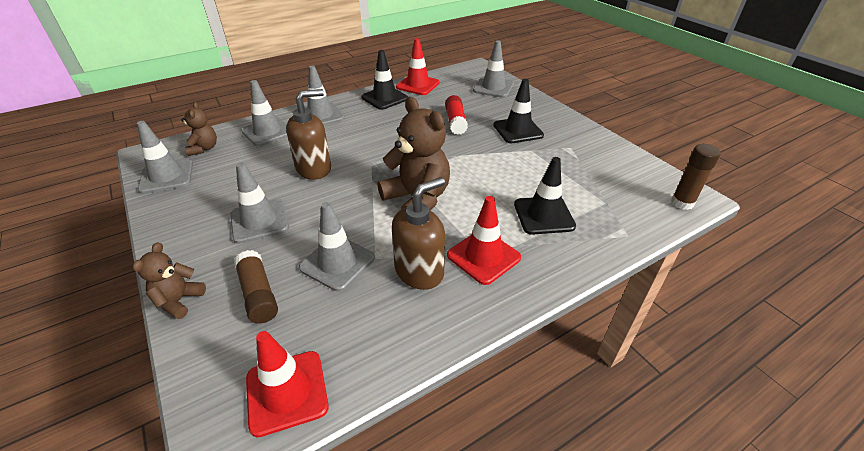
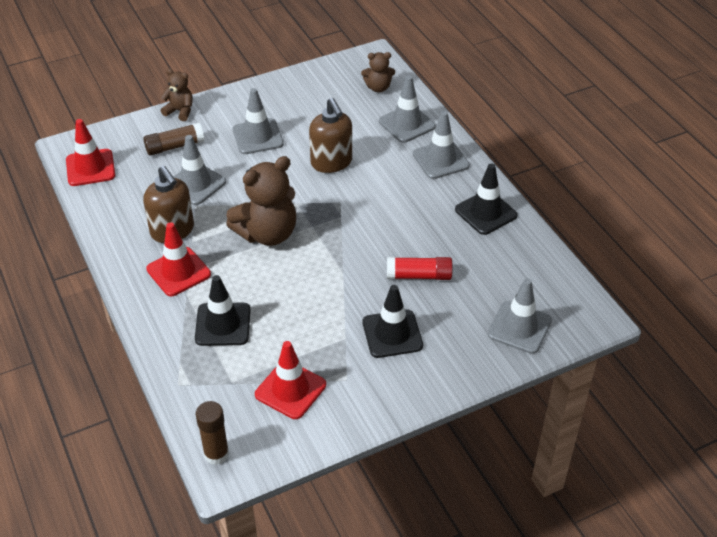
camera: 95 degrees right, 5 degrees up
(166, 176) = (333, 75): grey traffic cone -> none
(418, 85) = (526, 246): red traffic cone -> red traffic cone (290, 390)

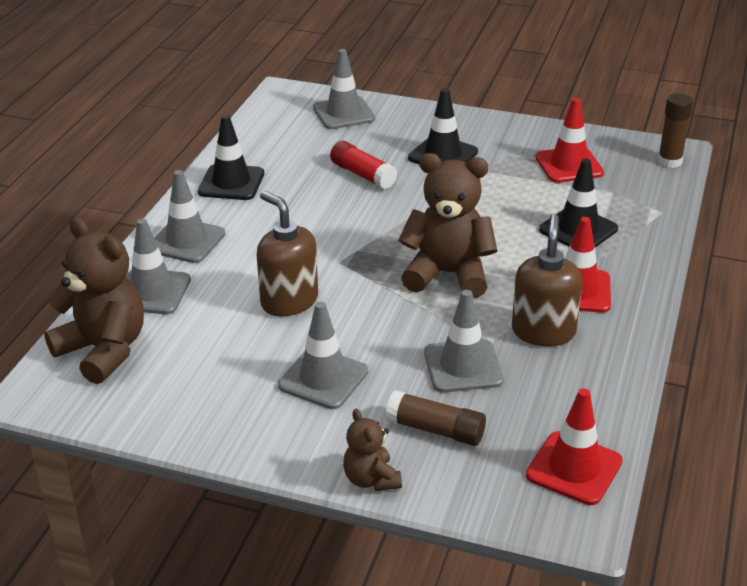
camera: 135 degrees left, 10 degrees down
(331, 162) = (289, 301): brown soap dispenser -> brown soap dispenser turned 60 degrees counterclockwise
(378, 87) = (103, 350): brown teddy bear -> brown teddy bear, size x1.90

